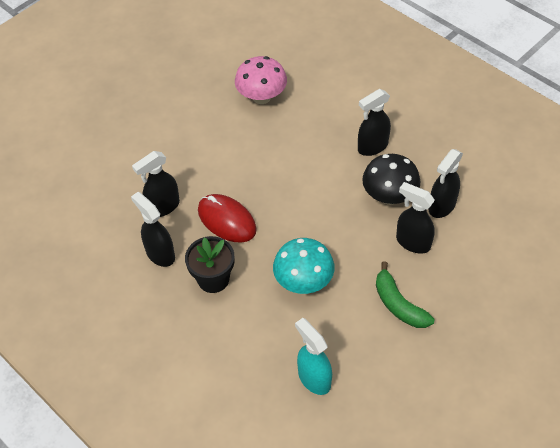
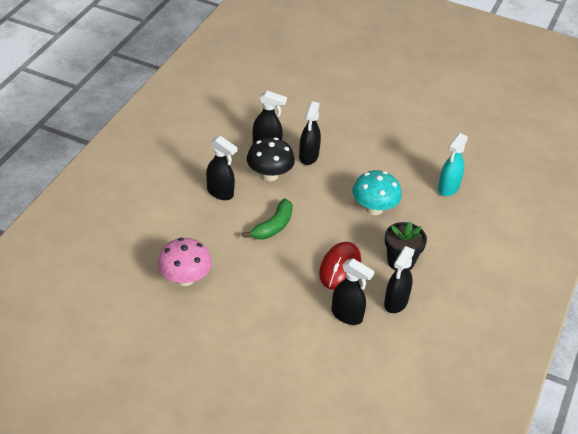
camera: 115 degrees left, 10 degrees down
(398, 304) = (366, 156): green banana -> green banana (273, 226)

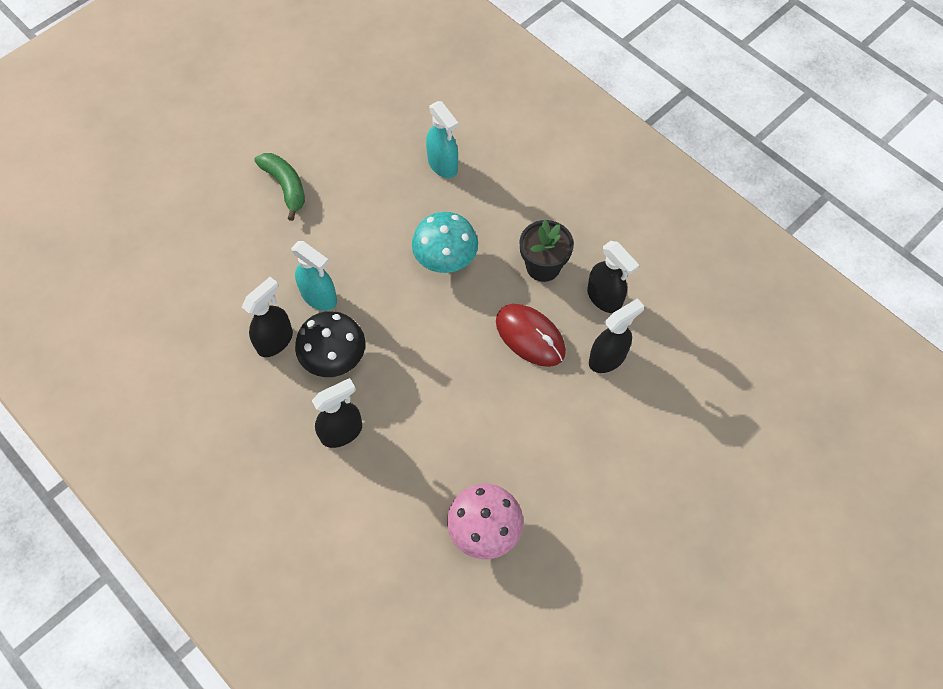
camera: 65 degrees left, 20 degrees up
(273, 226) = (431, 387): green banana -> green banana (285, 186)
(308, 156) = (319, 297): black spray bottle -> turquoise spray bottle

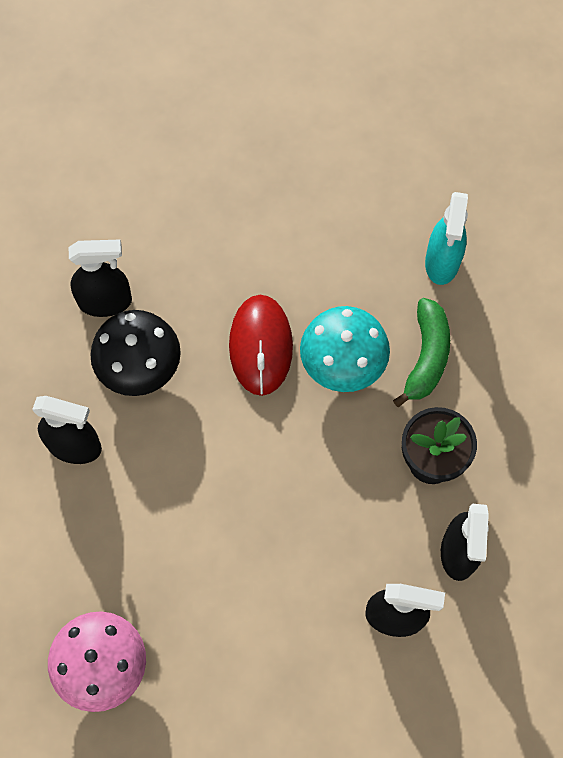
camera: 45 degrees right, 5 degrees up
(285, 186) = (267, 153): green banana -> green banana (426, 357)
(319, 297) = (186, 295): turquoise spray bottle -> none
(530, 336) = (342, 521): red mouse -> red mouse (261, 346)

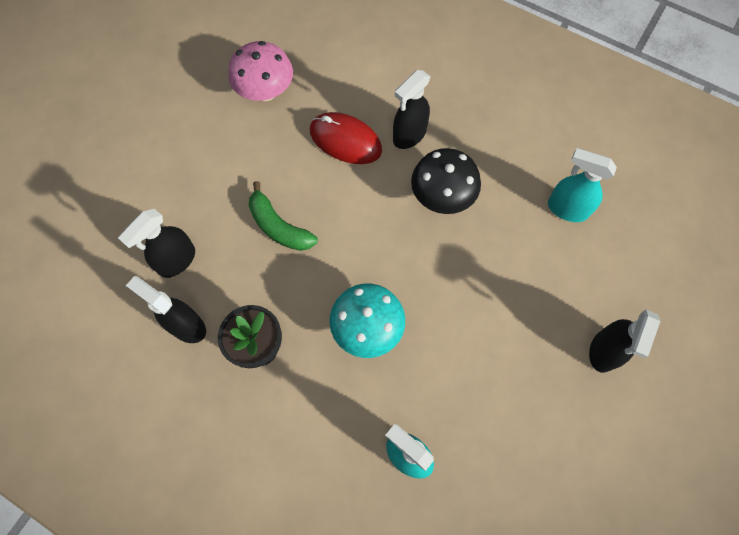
camera: 120 degrees right, 0 degrees up
(83, 234) = (567, 209): none -> turquoise spray bottle
(106, 301) = (504, 199): black spray bottle -> black spray bottle (604, 351)
(261, 346) = (414, 280): red mouse -> red mouse (345, 140)
(426, 357) = (337, 393): green banana -> green banana (279, 226)

